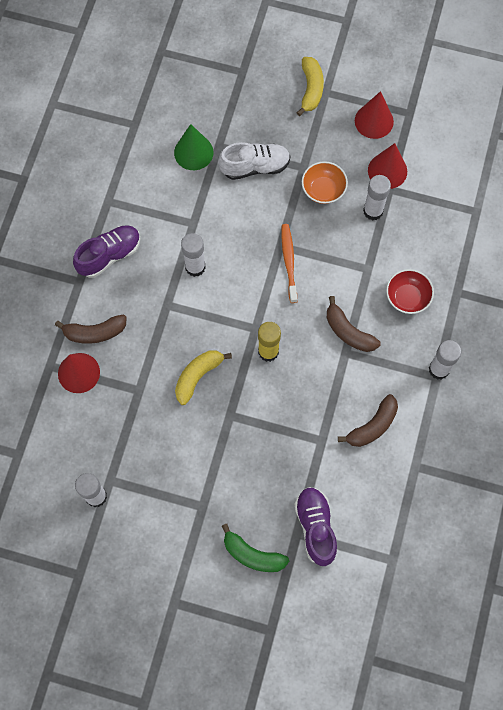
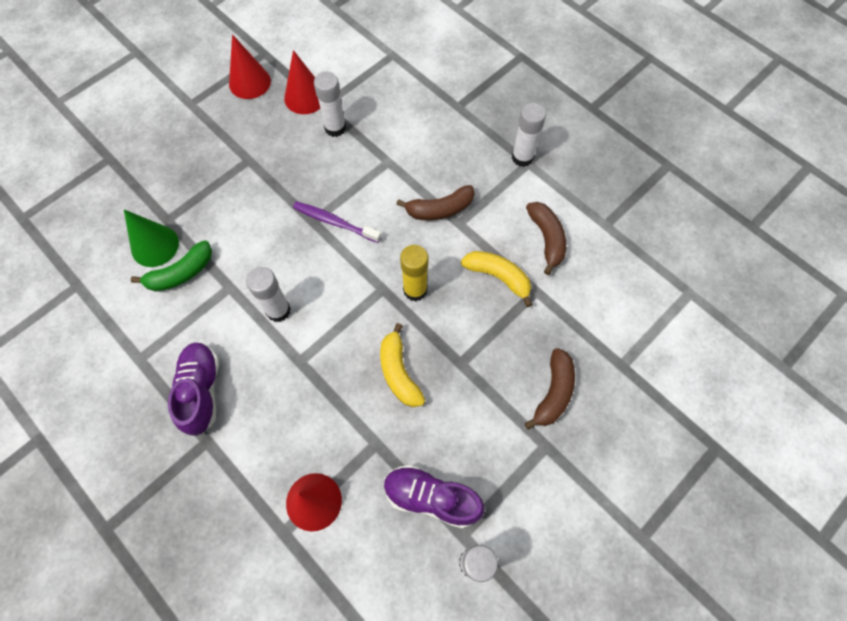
camera: 60 degrees left, 5 degrees down
(94, 332) = (278, 456): brown banana -> brown banana (553, 393)
(252, 555) = (625, 422): green banana -> green banana (181, 273)
(255, 167) = (215, 199): white shoe -> none
(289, 262) = (334, 222): orange toothbrush -> purple toothbrush
(311, 89) = (177, 113): yellow banana -> yellow banana (498, 277)
(315, 527) = (624, 344): purple shoe -> purple shoe (431, 498)
(323, 190) = (284, 155): orange bowl -> none
(407, 297) = (437, 145): red bowl -> none

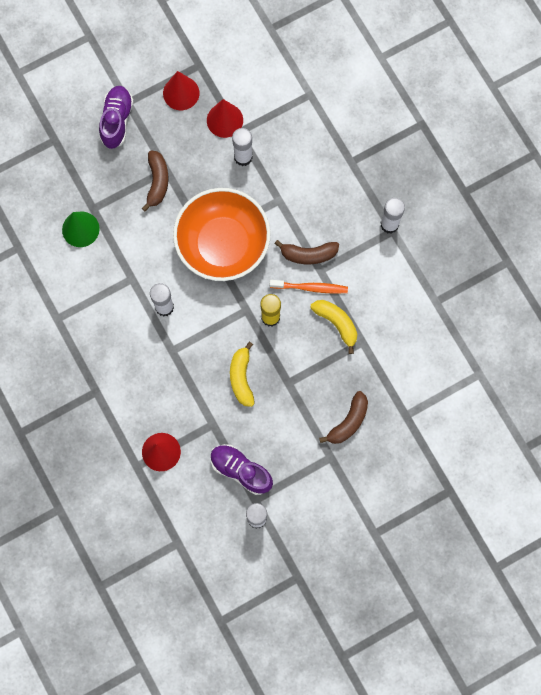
camera: 15 degrees right, 10 degrees up
(181, 273) = (97, 258): green banana -> none
(201, 391) = (98, 354): purple shoe -> purple shoe (117, 121)
(334, 222) = (223, 244): purple toothbrush -> orange bowl
(453, 245) = (310, 287): none -> orange toothbrush
(546, 239) = (384, 301): brown banana -> brown banana (157, 182)

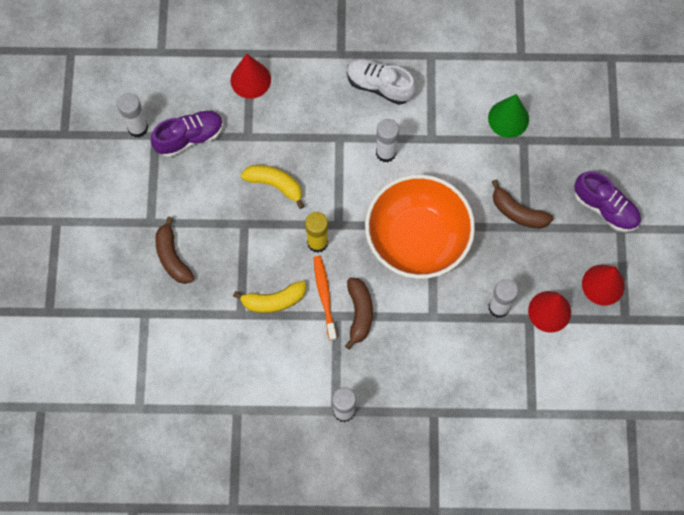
camera: 120 degrees right, 5 degrees down
(107, 344) = (379, 86): none -> white shoe
(308, 254) = (359, 313): brown banana -> brown banana turned 150 degrees clockwise
(310, 287) = (324, 296): orange toothbrush -> orange toothbrush turned 135 degrees clockwise

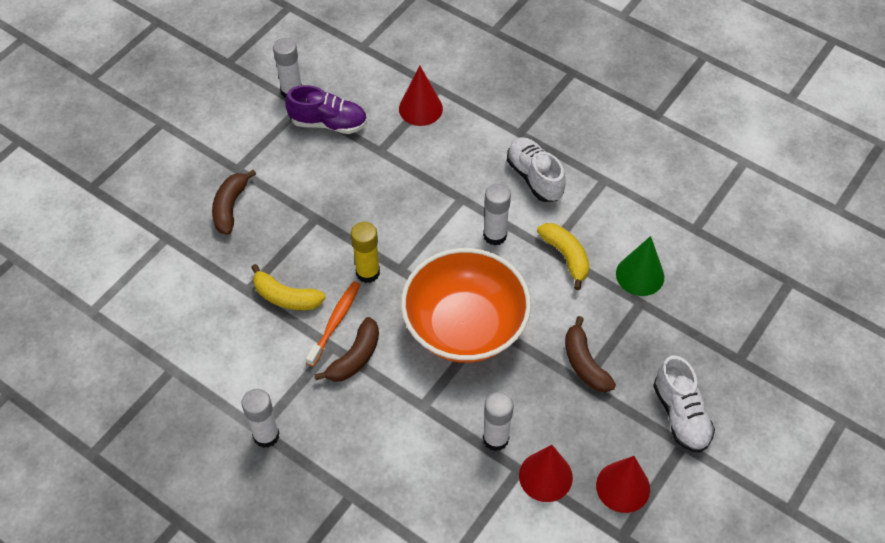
camera: 35 degrees right, 15 degrees down
(275, 184) = (370, 203): yellow banana -> yellow banana (566, 257)
(605, 208) = (680, 415): purple shoe -> white shoe

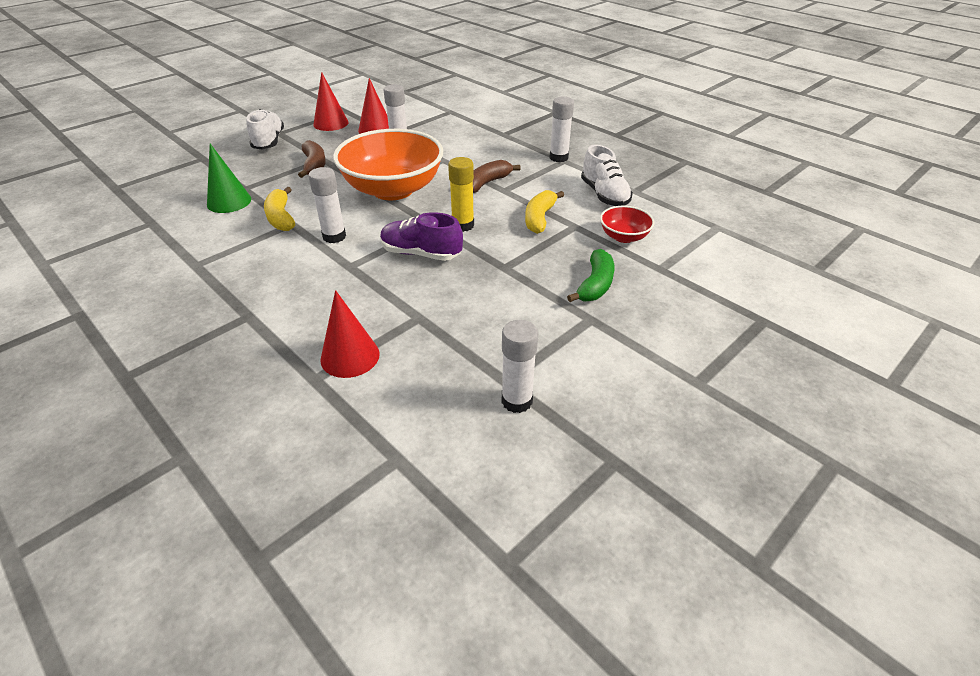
camera: 170 degrees left, 15 degrees down
(196, 279) = (624, 237): none -> red bowl
(230, 207) = (595, 285): brown banana -> green banana
(286, 297) = (539, 218): yellow banana -> yellow banana turned 105 degrees counterclockwise
(328, 123) = (473, 354): purple shoe -> purple shoe (421, 253)
(335, 322) = (499, 201): orange toothbrush -> none
(534, 177) = (263, 274): white shoe -> white shoe (604, 195)

